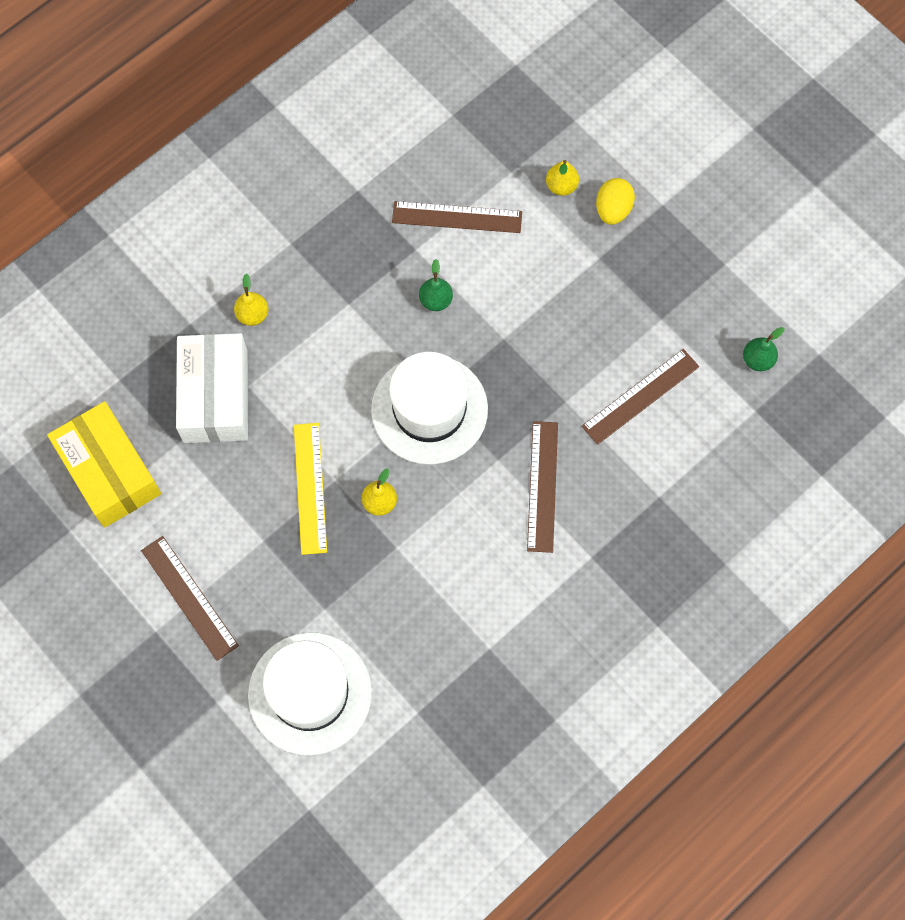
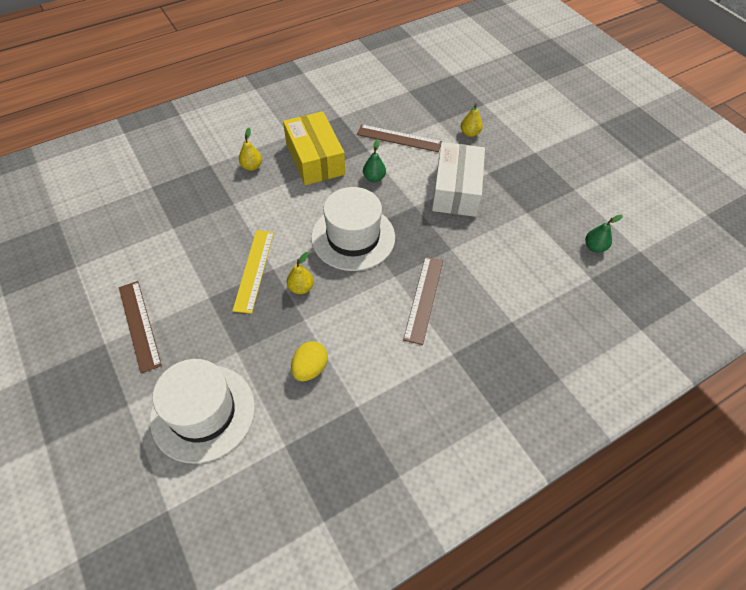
camera: 10 degrees right, 15 degrees down
(109, 471) = (120, 236): yellow box -> yellow box (315, 159)
(215, 396) = (210, 205): white box -> white box (456, 190)
(613, 210) = (501, 150): yellow egg -> yellow egg (310, 368)
(640, 396) = (506, 255): brown ruler -> none

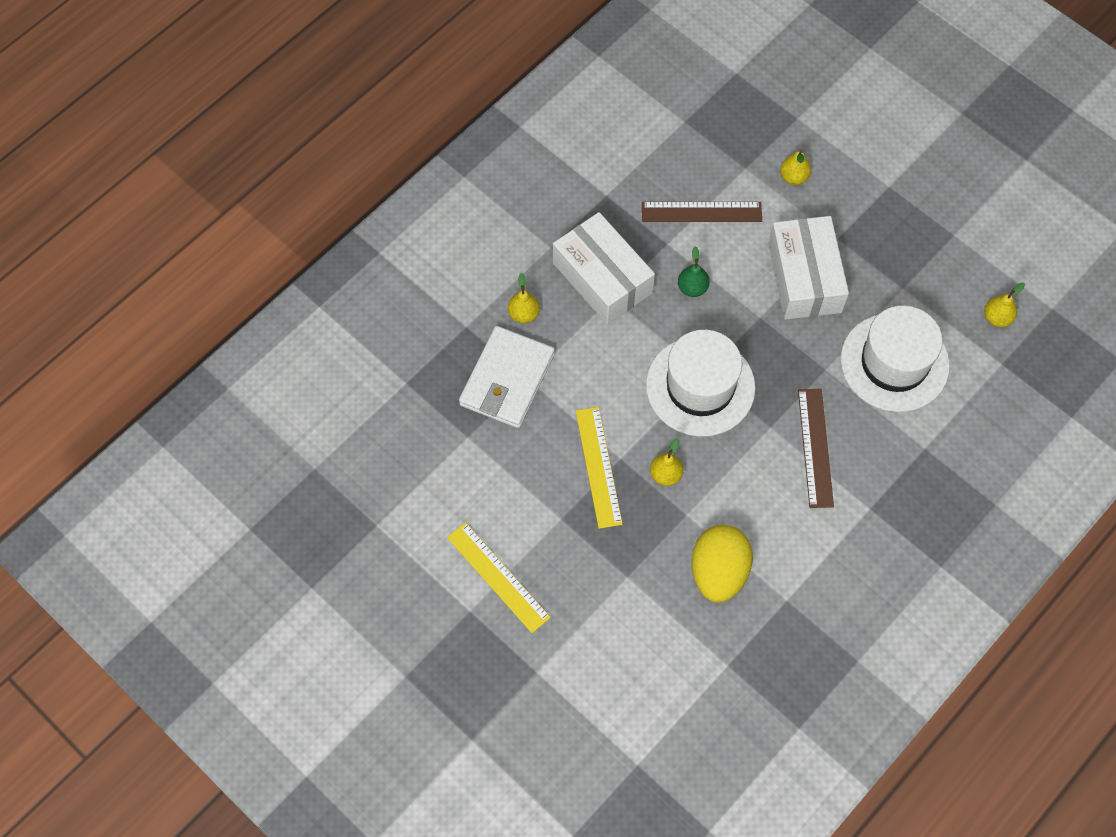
camera: 15 degrees left, 10 degrees up
(139, 325) = (498, 577): brown ruler -> yellow ruler
(203, 412) = (624, 656): white hat -> white hat (894, 362)
(219, 201) = (507, 379): none -> white wallet
(310, 368) = (718, 572): yellow egg -> yellow egg, size x1.56
(315, 159) = (602, 278): yellow box -> white box
(594, 247) = (997, 318): green pear -> yellow pear

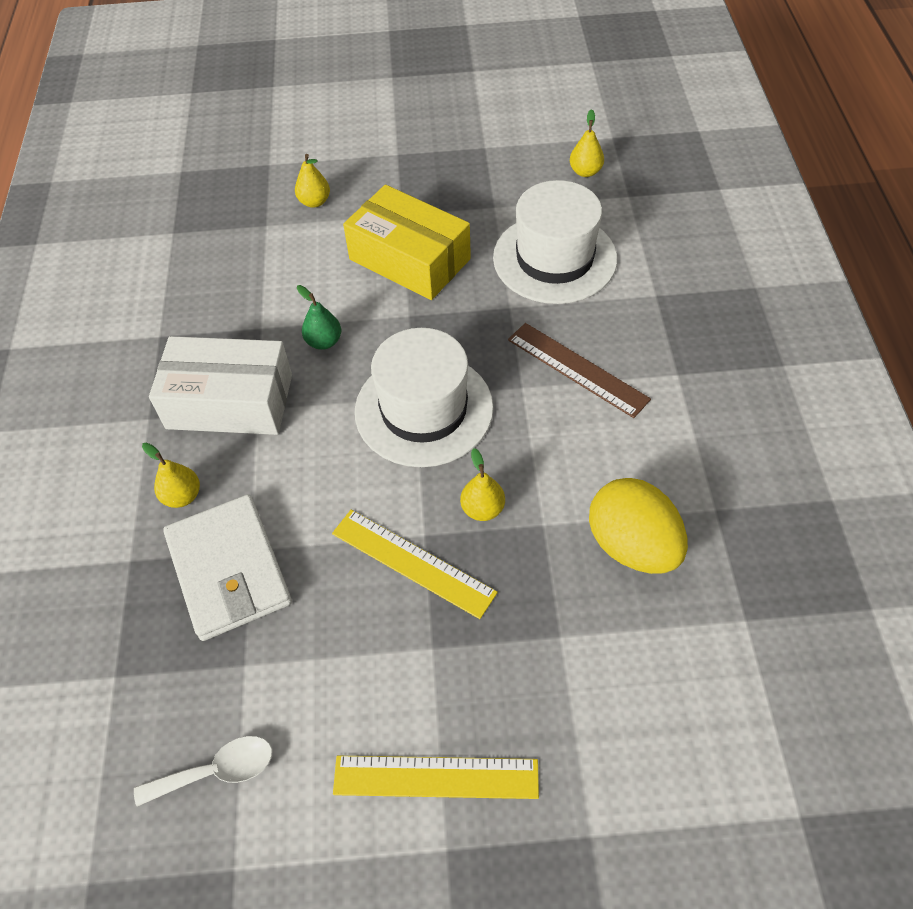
camera: 45 degrees left, 10 degrees down
(409, 475) = (217, 771): none -> white spoon
(701, 212) = (264, 282): brown ruler -> none
(804, 277) = (409, 259): white box -> yellow box

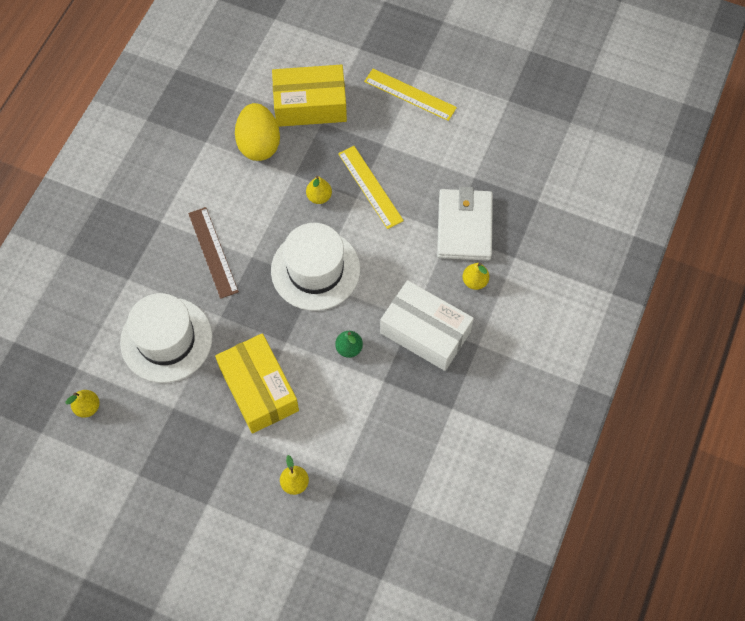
camera: 155 degrees left, 10 degrees up
(217, 771) = (503, 138): white spoon -> none
(601, 658) = (310, 105): none -> yellow box

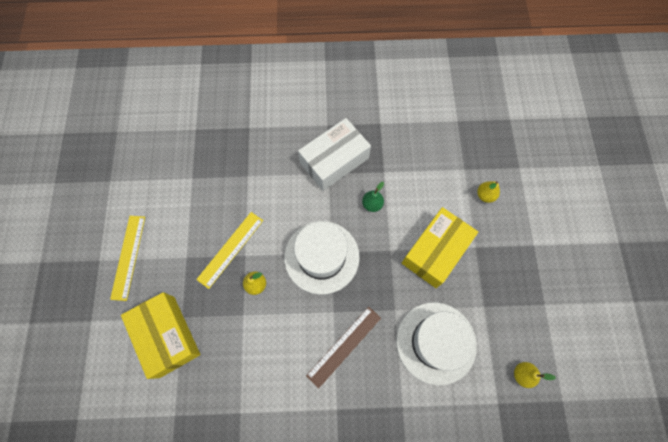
camera: 115 degrees left, 5 degrees up
(259, 144) = (224, 361): yellow egg -> none
(425, 332) = (334, 160): white box -> white box turned 45 degrees clockwise
(464, 227) = (238, 168): white wallet -> none
(475, 281) = (280, 145): yellow pear -> none

